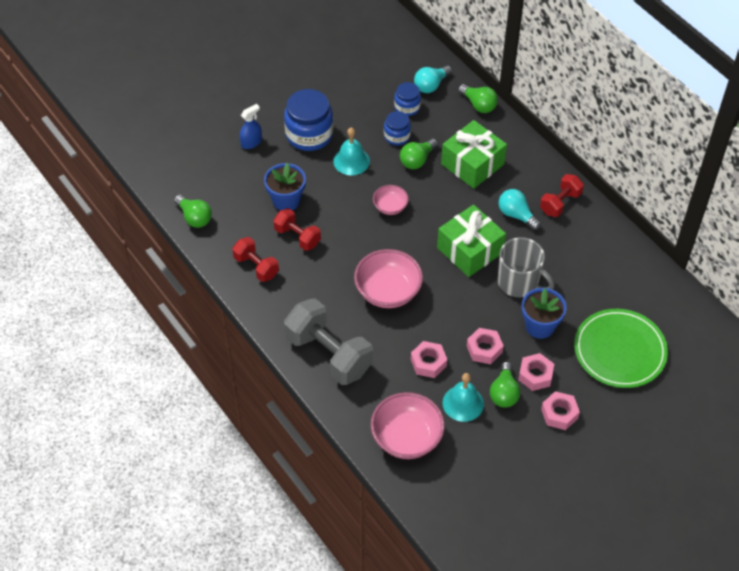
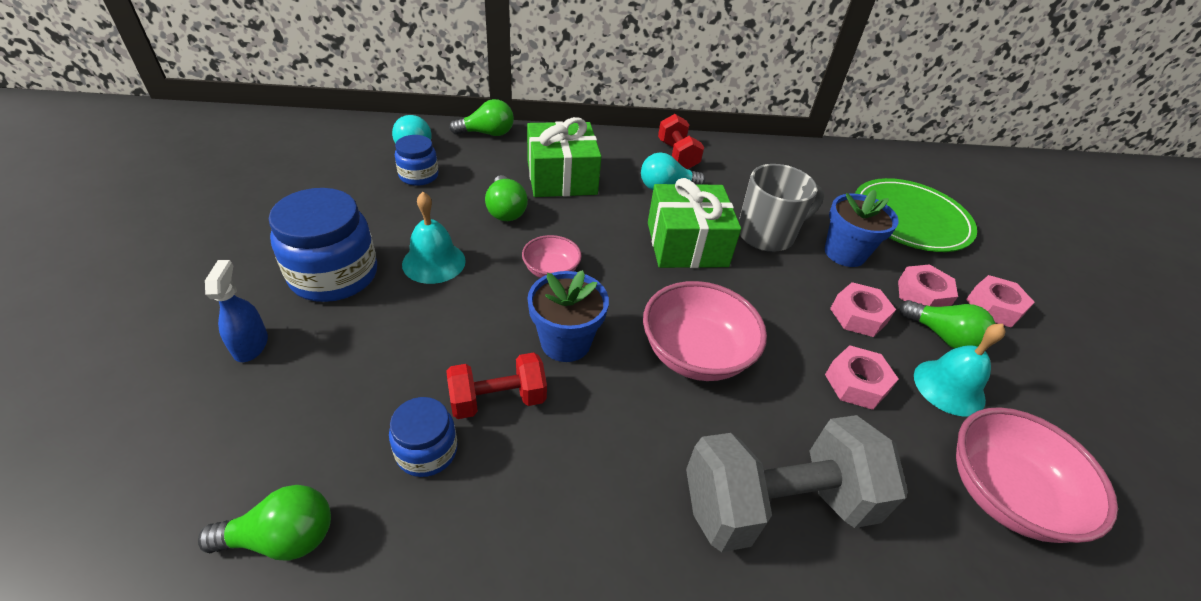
camera: 60 degrees left, 10 degrees down
(256, 267) = (501, 501): red dumbbell -> none
(286, 201) = (414, 371): blue flower pot -> blue flower pot (565, 342)
(397, 136) = (449, 205): blue jar -> blue jar (427, 451)

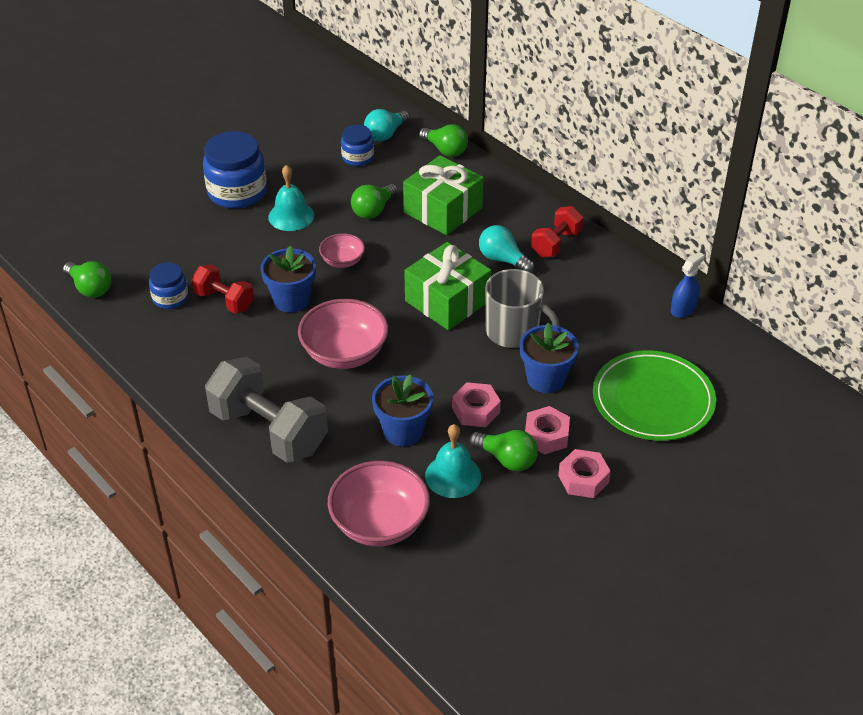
camera: 55 degrees right, 0 degrees up
(251, 345) = (164, 204): blue spray bottle -> blue spray bottle (683, 309)
(856, 383) = (403, 431): pink nut -> blue flower pot
(942, 337) = (507, 459): green light bulb -> green light bulb turned 60 degrees counterclockwise

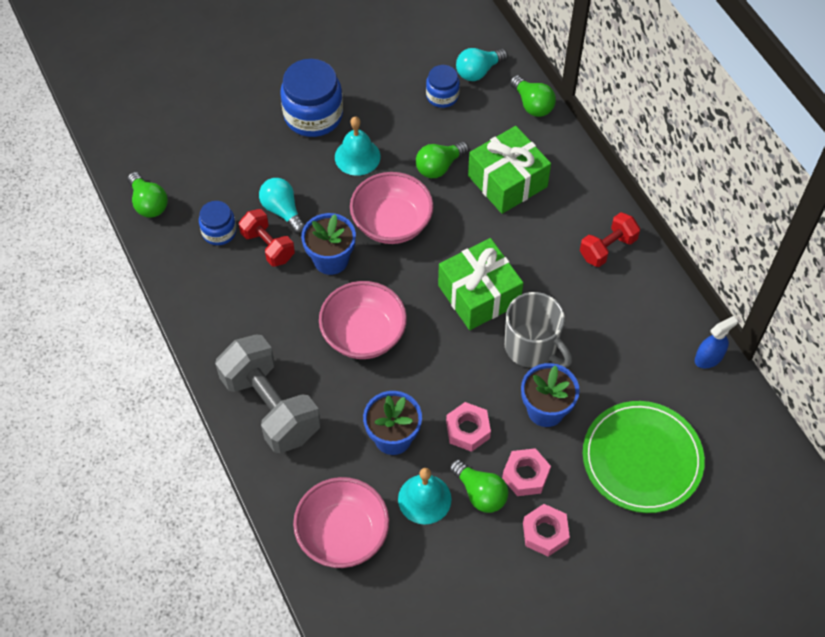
camera: 15 degrees right, 15 degrees up
(342, 261) = (392, 223): pink bowl -> pink bowl, size x1.82
(503, 260) = (548, 256): turquoise light bulb -> turquoise light bulb (282, 211)

